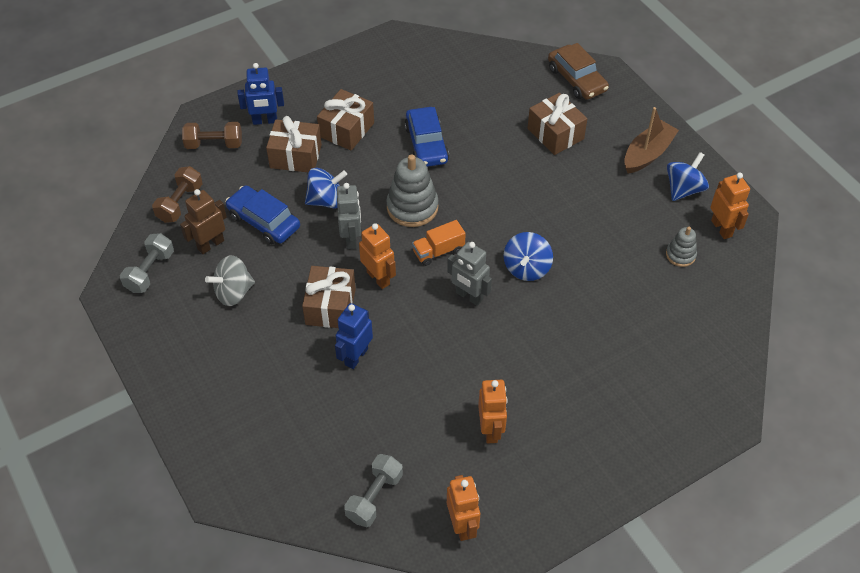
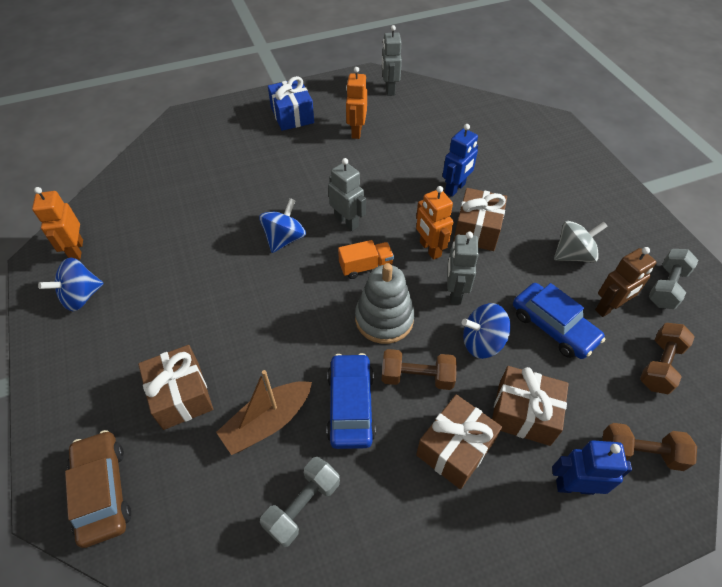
camera: 170 degrees left, 0 degrees up
(374, 497) = (446, 108): grey dumbbell -> grey dumbbell (302, 505)
(378, 169) = (417, 377): none -> brown dumbbell
(462, 525) = (389, 89): orange robot -> grey robot
(585, 446) = (292, 115): none -> blue gift
(647, 154) = (89, 347): brown boat -> brown boat (268, 422)
(680, 255) = (134, 231): grey stacking toy -> none

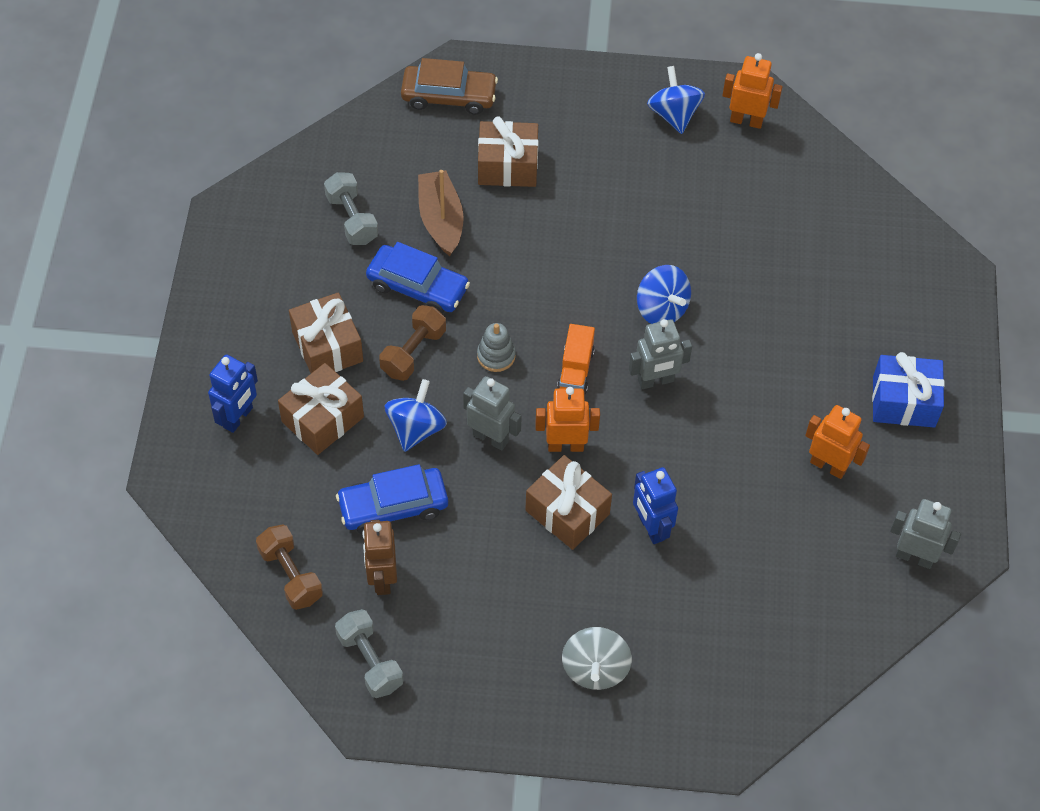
camera: 115 degrees right, 5 degrees up
(384, 319) = (496, 356): grey stacking toy -> grey stacking toy, size x0.56
(573, 255) = (471, 593): grey spinning top -> grey spinning top (595, 669)
(640, 453) = (228, 490): brown dumbbell -> none

